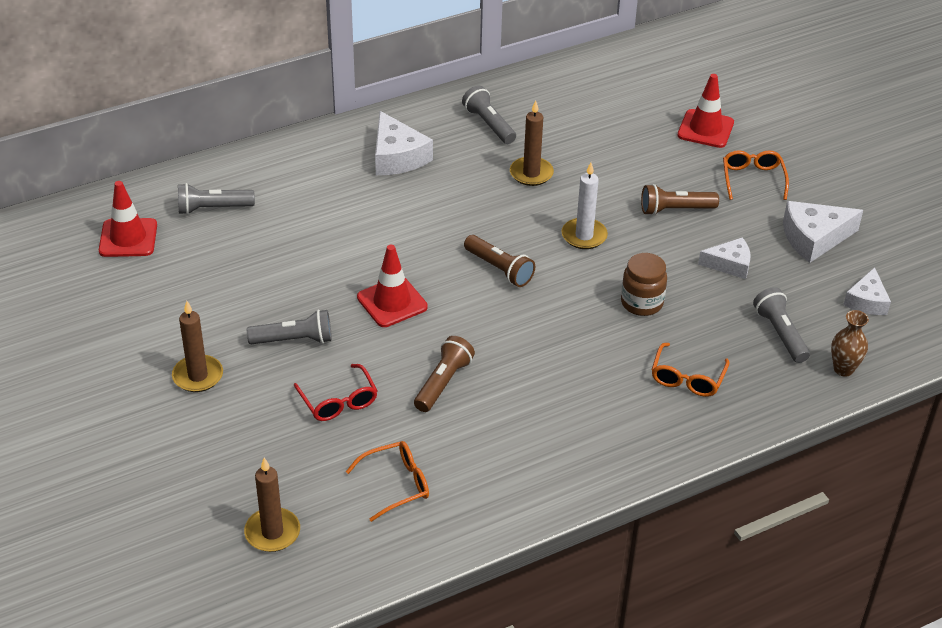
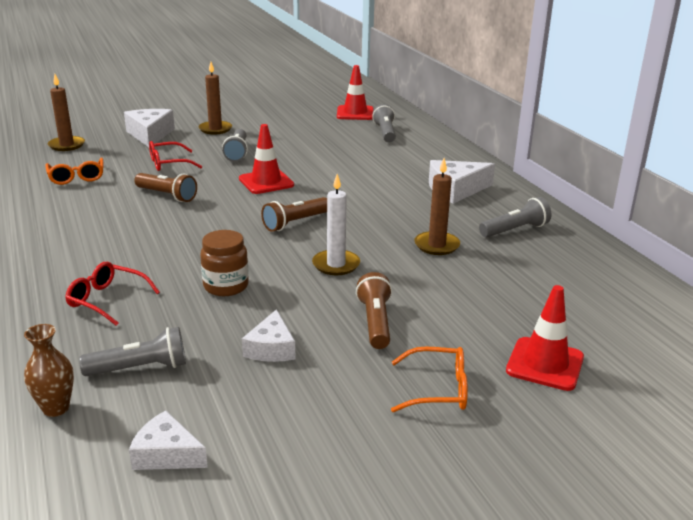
camera: 95 degrees right, 15 degrees down
(687, 378) = (108, 300): orange glasses -> red glasses
(814, 238) = (308, 426): white cheese -> white cheese (150, 135)

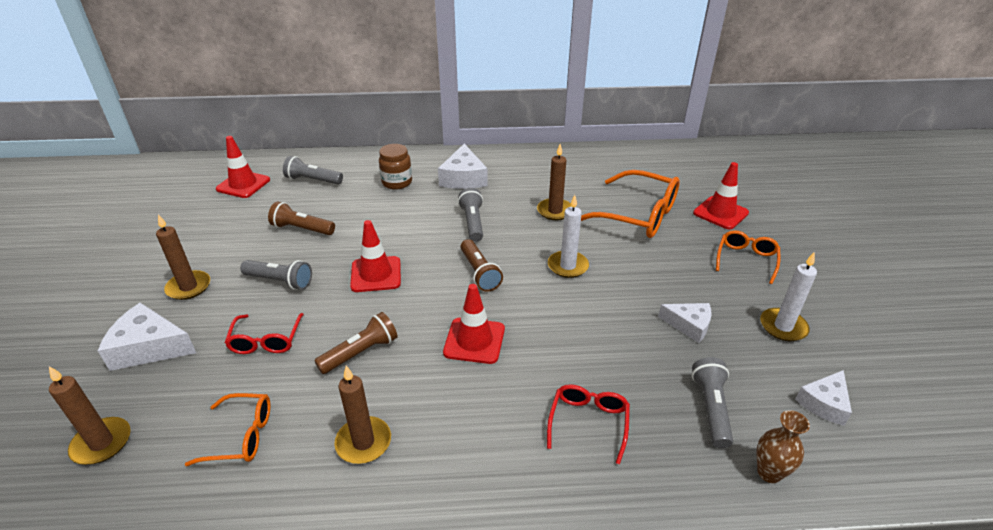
camera: 70 degrees left, 10 degrees up
(75, 214) = (363, 442): none -> brown candle
(108, 300) = (588, 423): red glasses -> red glasses turned 150 degrees clockwise
(197, 235) = (474, 341): none -> red traffic cone
(226, 286) = (584, 336): brown jar -> brown jar (397, 182)
(302, 422) = (783, 327): none -> white candle
(375, 322) = (661, 266): brown flashlight -> brown flashlight (302, 229)
(476, 297) = (636, 215): none -> orange glasses
(515, 230) = (545, 173): grey flashlight -> grey flashlight (472, 223)

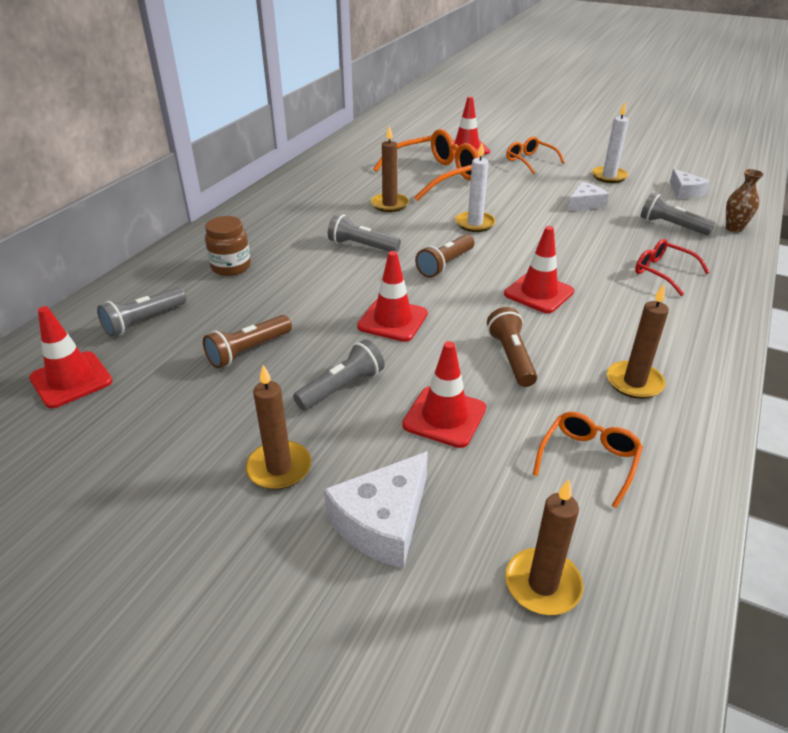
camera: 60 degrees left, 0 degrees up
(266, 340) = (444, 417): red glasses -> red traffic cone
(463, 178) = (275, 229): white cheese -> none
(479, 273) = (445, 264): brown flashlight -> brown flashlight turned 120 degrees clockwise

